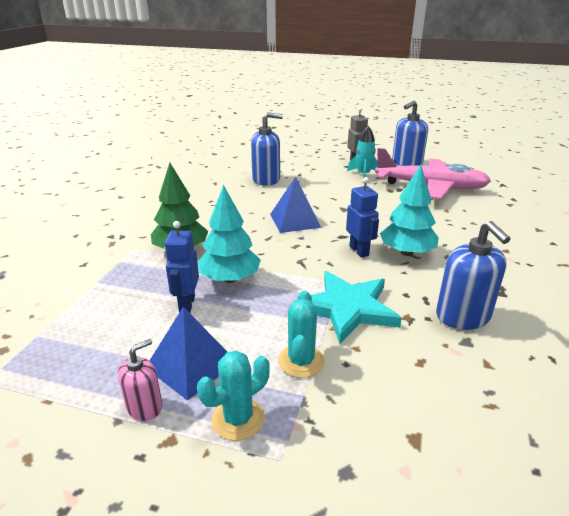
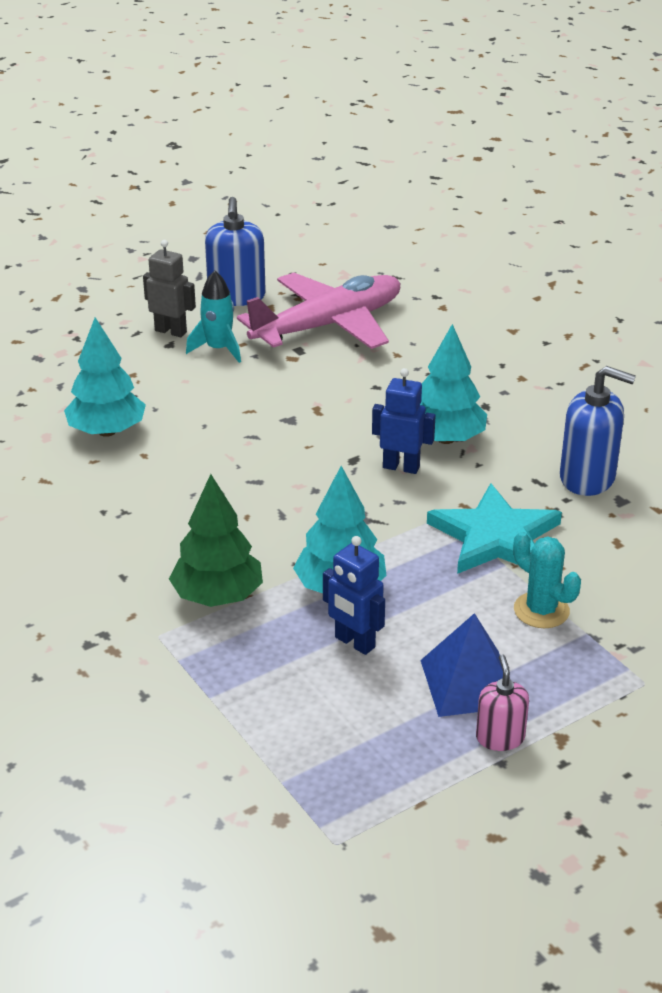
camera: 50 degrees left, 5 degrees up
(238, 419) = (576, 685): turquoise cactus -> none
(266, 179) = (107, 431): blue soap dispenser -> turquoise tree
(294, 220) = (266, 472): blue pyramid -> none

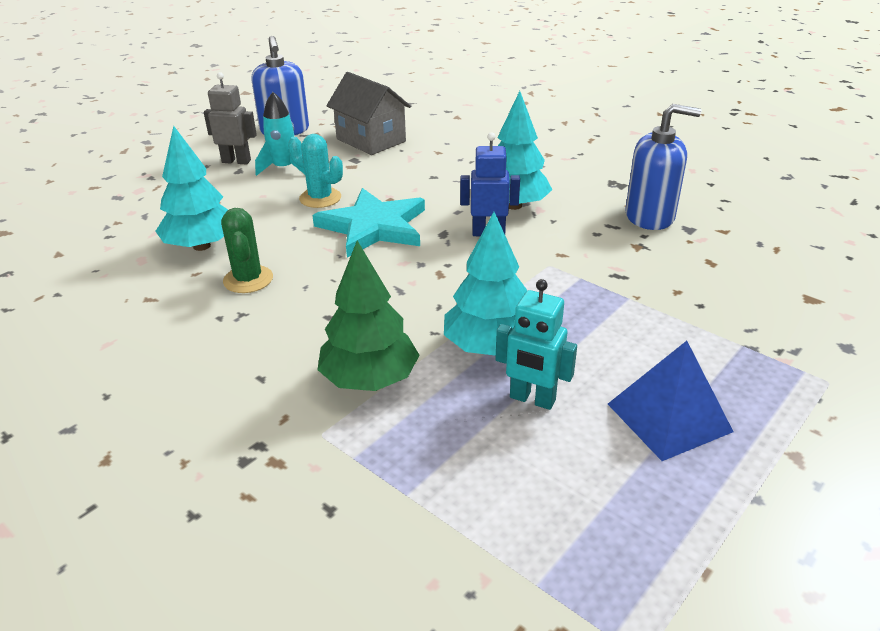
camera: 15 degrees left, 0 degrees up
(141, 477) = (248, 279): none -> green cactus
(328, 326) = (371, 140): pink plane -> grey house
(354, 643) = (532, 399): blue robot -> turquoise robot
(495, 537) = (605, 276): turquoise star -> turquoise star (374, 227)
(500, 737) = (737, 470): pink soap dispenser -> none
(541, 610) = (688, 332): turquoise cactus -> turquoise cactus (320, 198)

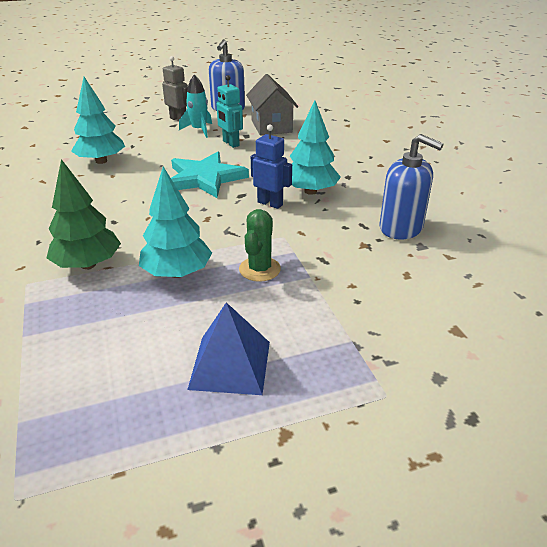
camera: 30 degrees right, 0 degrees up
(248, 279) = (100, 186): green cactus -> green cactus (259, 269)
(320, 198) = (197, 153): turquoise cactus -> none
(532, 399) = (160, 314): turquoise robot -> turquoise robot (230, 143)

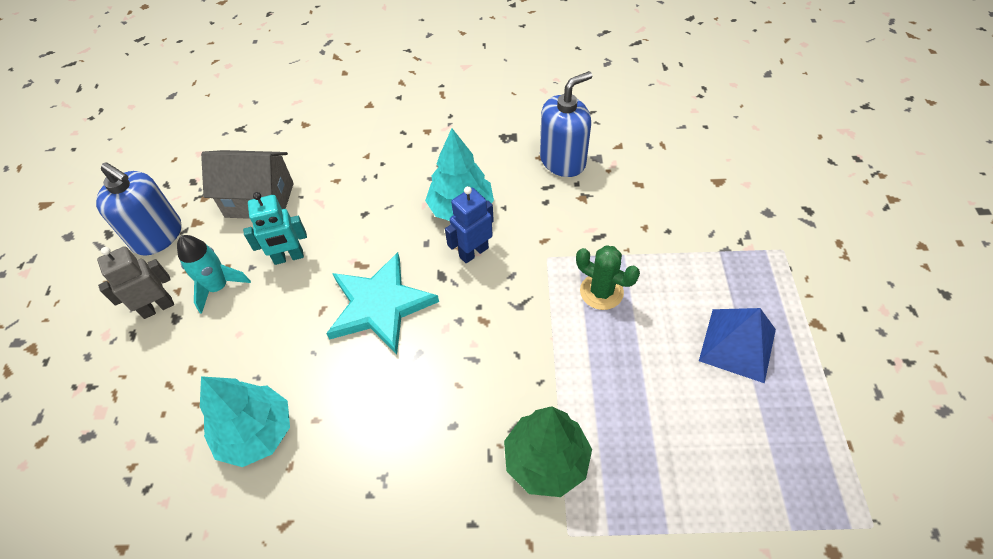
camera: 70 degrees left, 20 degrees up
(177, 273) = (588, 367): turquoise tree -> none

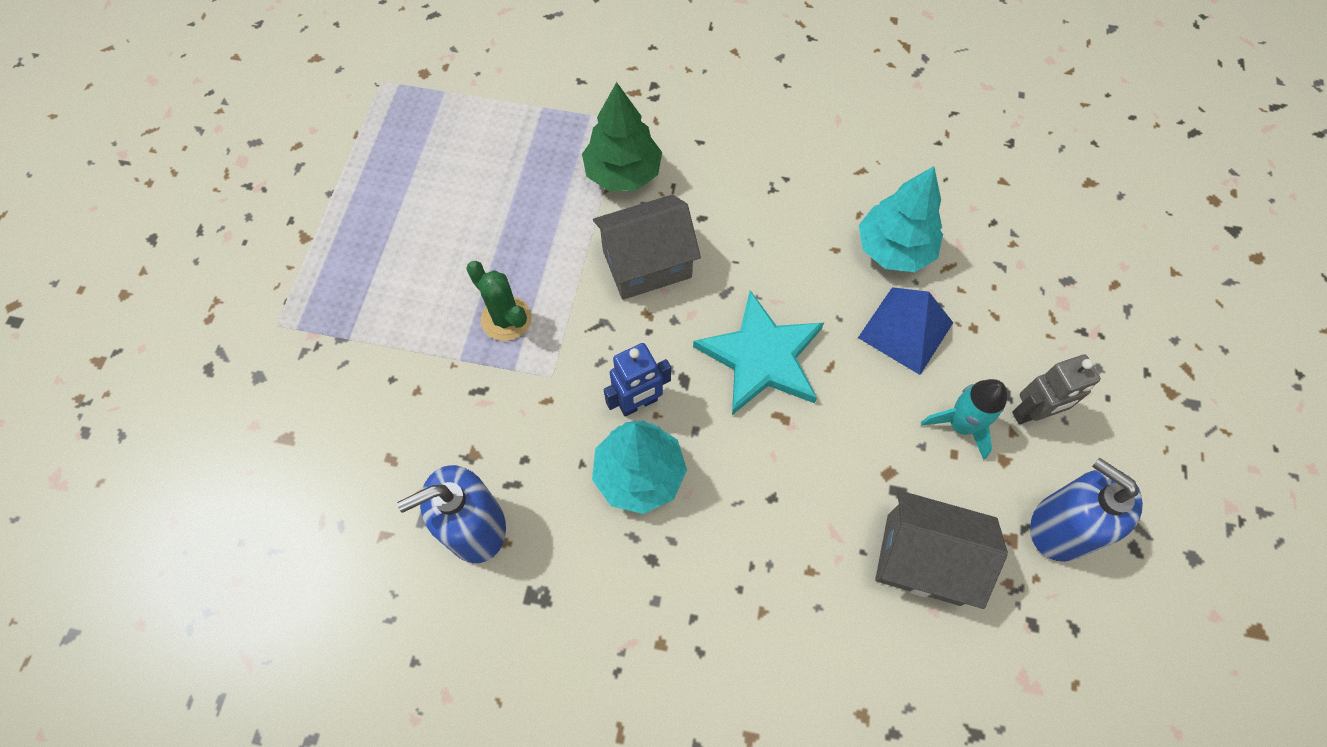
camera: 170 degrees left, 10 degrees up
(288, 257) = (874, 449): turquoise robot -> none
(495, 365) = (647, 264): none -> grey house
(737, 344) = (396, 233): blue pyramid -> blue pyramid (905, 330)

